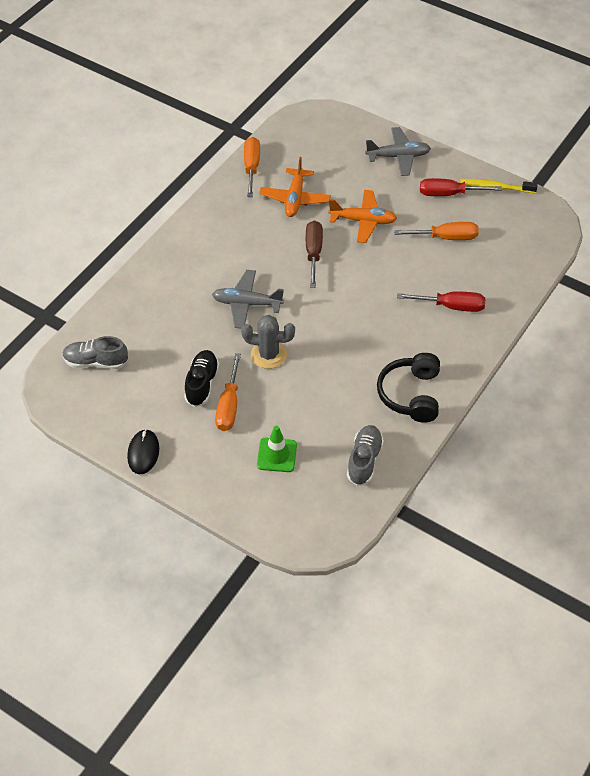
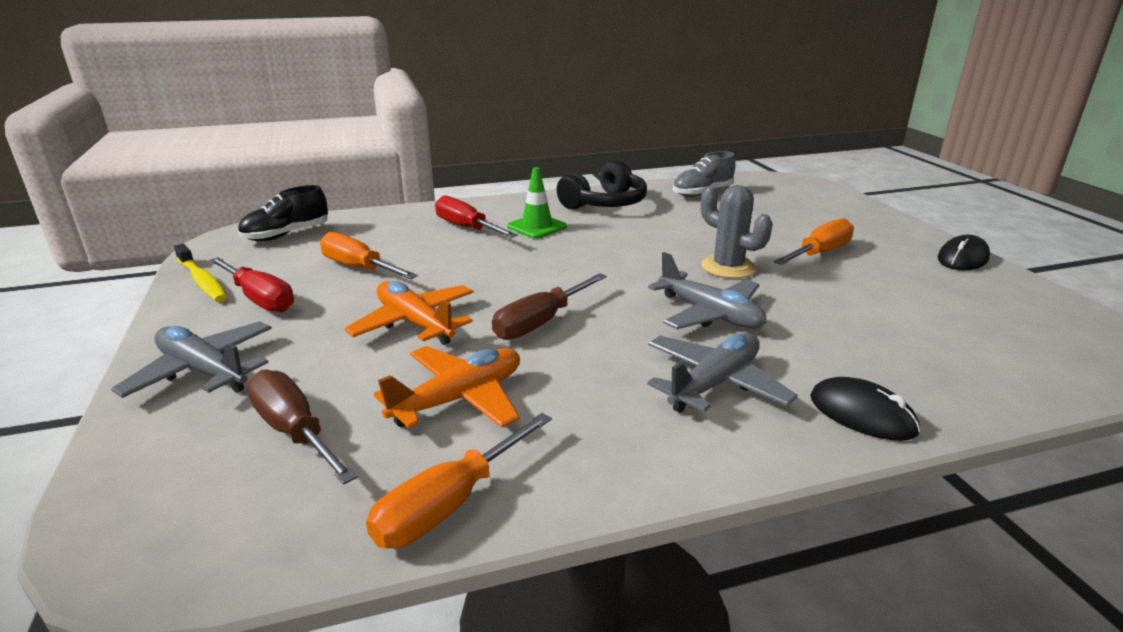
camera: 140 degrees left, 25 degrees down
(96, 362) = (1025, 348): grey shoe -> none
(151, 274) = (862, 414): none -> black mouse
(202, 384) = (845, 276): black shoe -> black shoe (286, 235)
(213, 259) = (714, 384): none -> grey plane
(277, 455) = (789, 216): green traffic cone -> green traffic cone (537, 227)
(328, 158) = (294, 431): none -> brown screwdriver

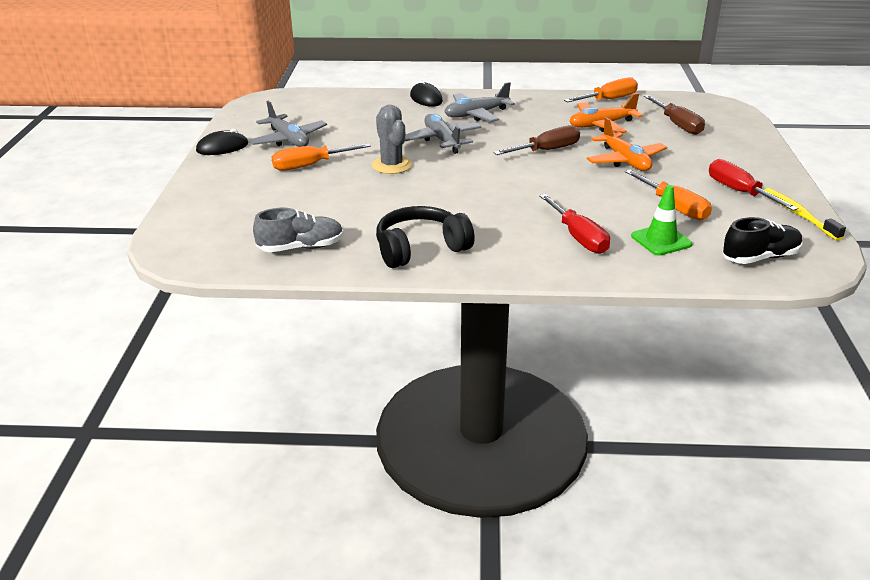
camera: 160 degrees left, 5 degrees up
(203, 371) = (742, 153): grey plane -> grey plane (288, 140)
(537, 227) = (510, 227): green traffic cone -> green traffic cone (661, 240)

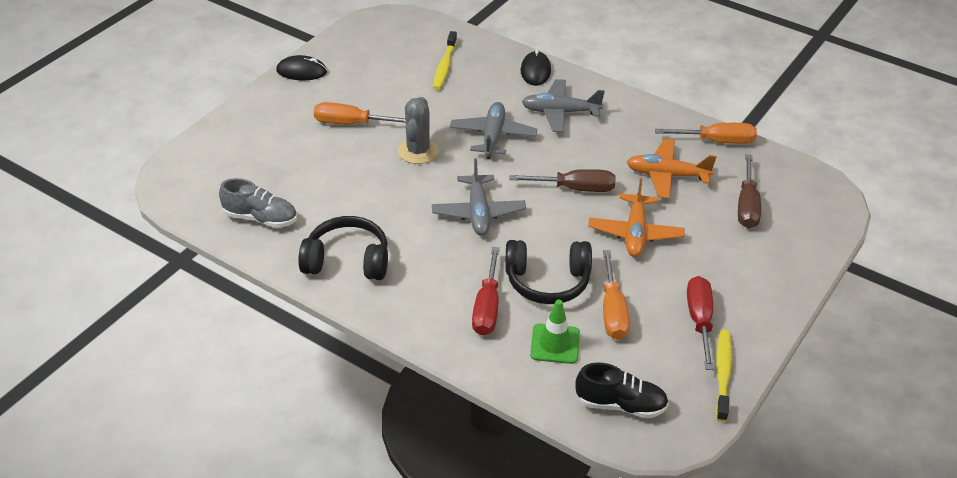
camera: 30 degrees right, 10 degrees up
(288, 140) = (362, 82): grey plane -> grey plane (478, 212)
(348, 113) = (444, 66): none -> yellow toothbrush
(602, 207) = (547, 281): none -> black headphones

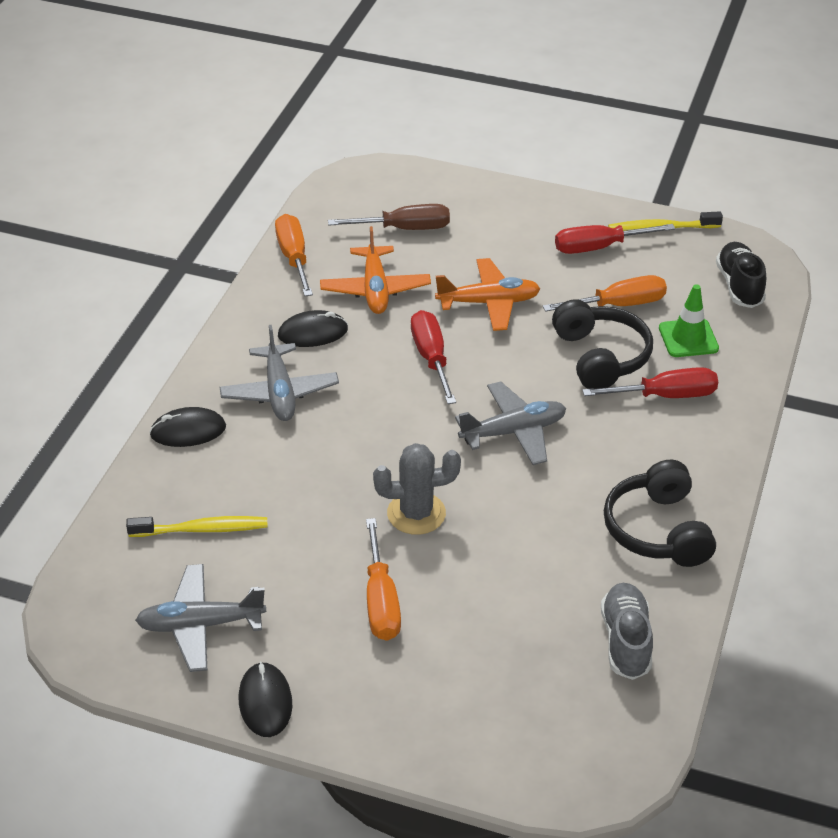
camera: 105 degrees left, 0 degrees up
(493, 136) = (355, 447): grey plane -> grey plane (200, 625)
(575, 188) = (431, 358): brown screwdriver -> red screwdriver
(621, 136) = (313, 333): none -> black mouse

